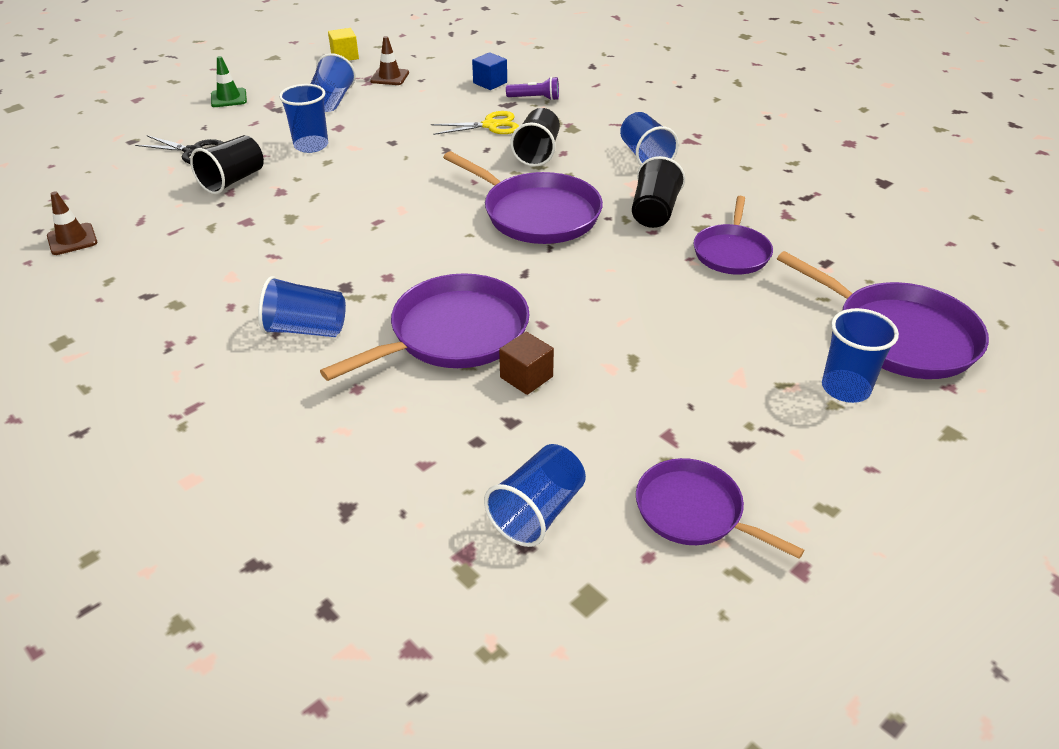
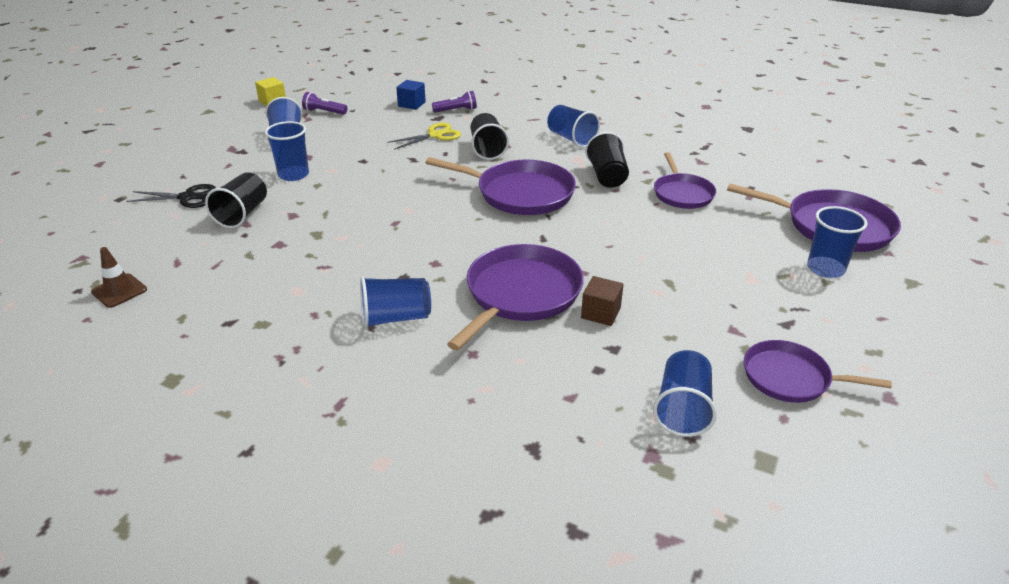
camera: 20 degrees left, 5 degrees down
(228, 98) = (189, 149): green traffic cone -> none
(389, 77) = (324, 112): brown traffic cone -> purple flashlight

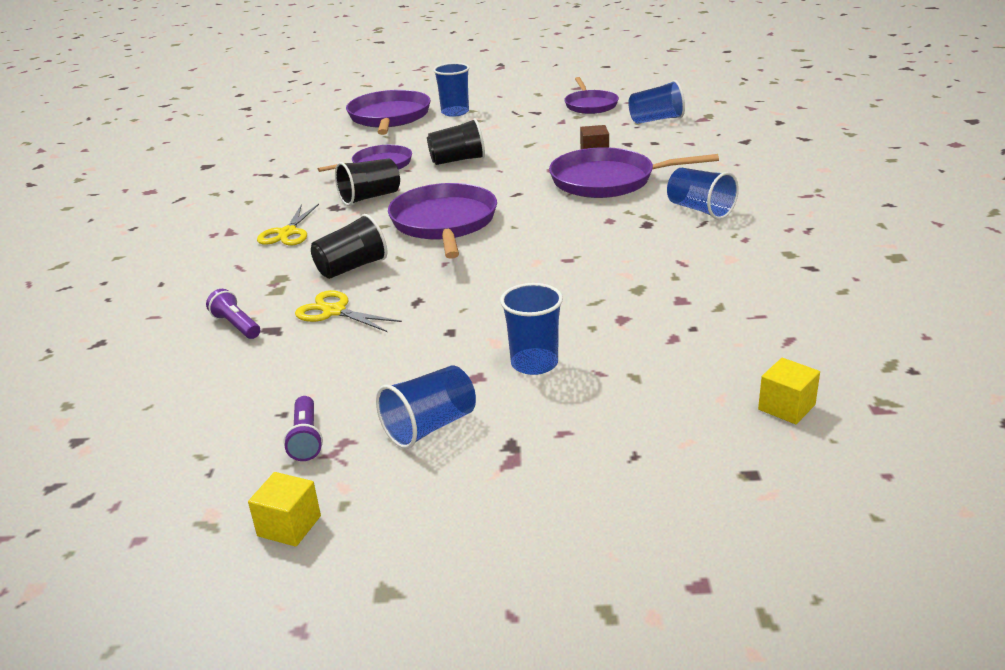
camera: 115 degrees left, 5 degrees down
(119, 291) = (872, 345): brown traffic cone -> none
(134, 230) = (786, 407): none -> yellow cube
(187, 197) = (677, 414): black scissors -> none
(242, 214) = (660, 351): black cup -> black cup (458, 160)
(411, 104) = (229, 369): blue cube -> none
(571, 139) = (287, 233): blue cup -> yellow scissors

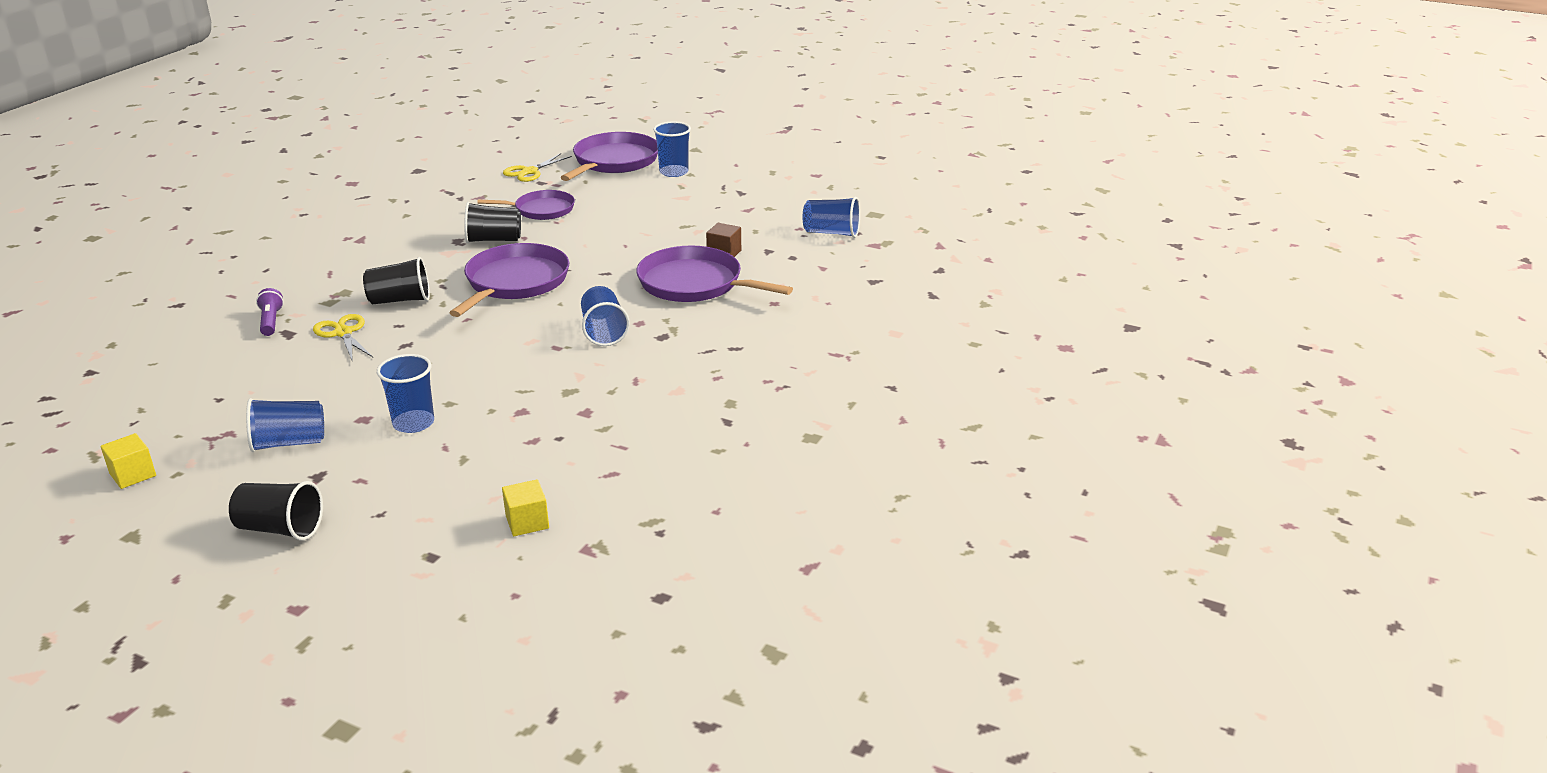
camera: 25 degrees right, 0 degrees up
(287, 233) = (396, 254): yellow scissors -> yellow scissors (529, 172)
(306, 439) = (210, 422): purple flashlight -> none
(458, 160) = (607, 224): black cup -> black cup (280, 529)
(590, 105) = (799, 198): purple pan -> none
(700, 209) = (725, 337): blue cup -> blue cup (603, 331)

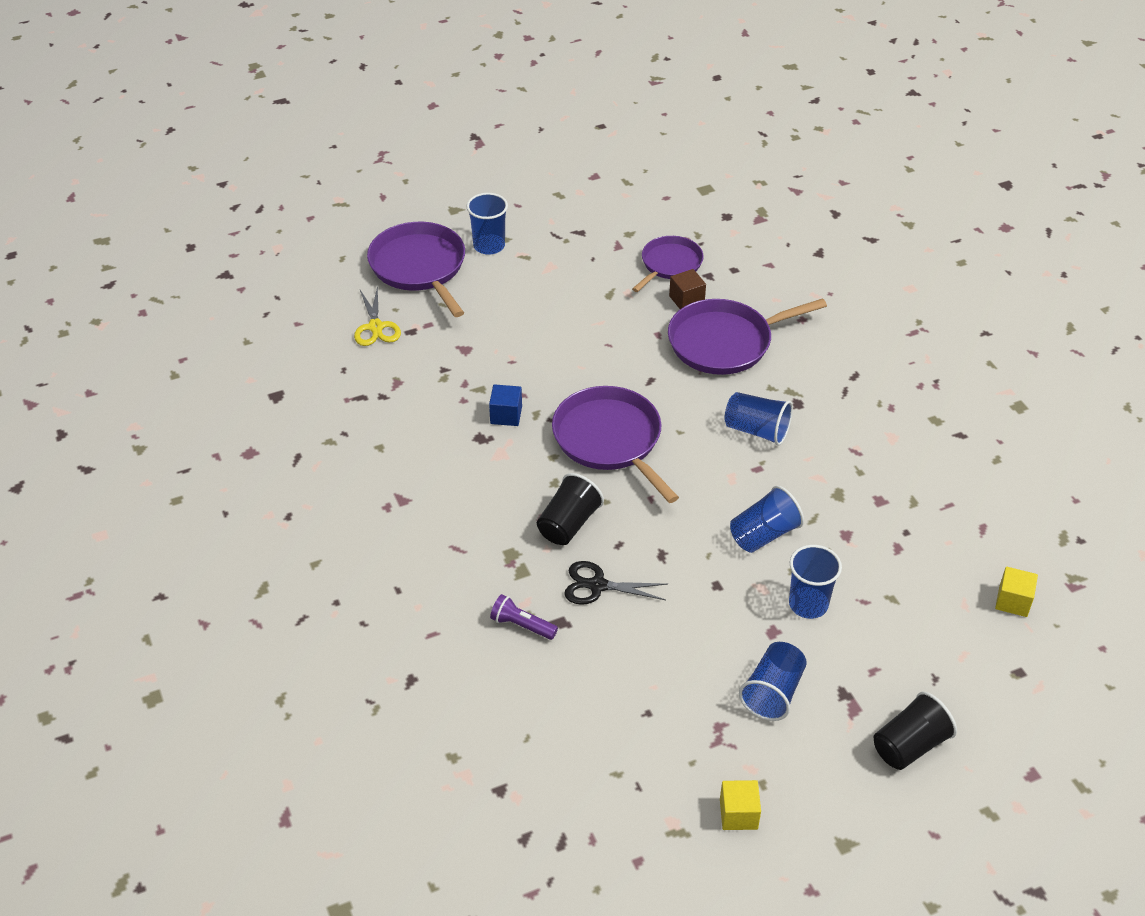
camera: 50 degrees left, 15 degrees up
(343, 333) = (597, 585): yellow scissors -> black scissors
(494, 240) = (506, 415): black cup -> blue cube
(541, 210) = (474, 358): purple pan -> purple pan (669, 264)
(831, 233) = (713, 228): blue cup -> blue cup (763, 534)

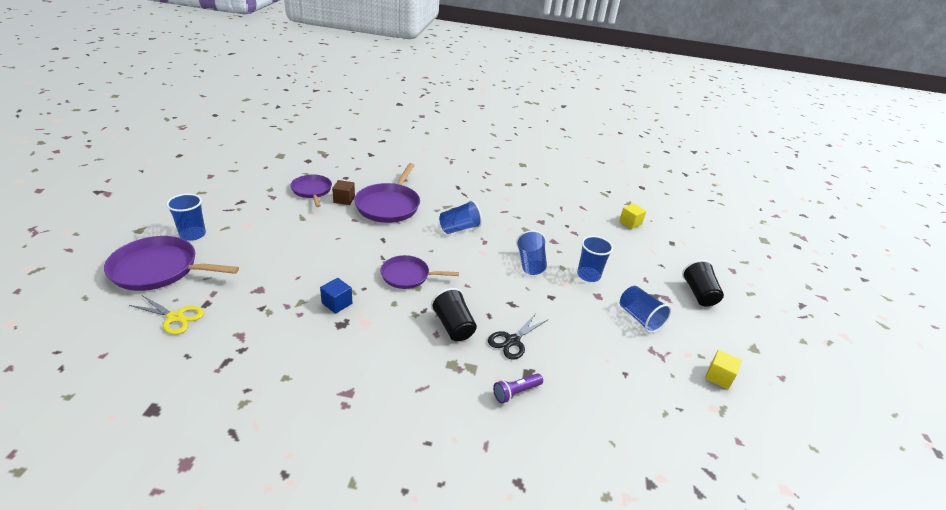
camera: 60 degrees left, 10 degrees down
(610, 440) = (408, 276): purple pan -> purple pan, size x0.63

